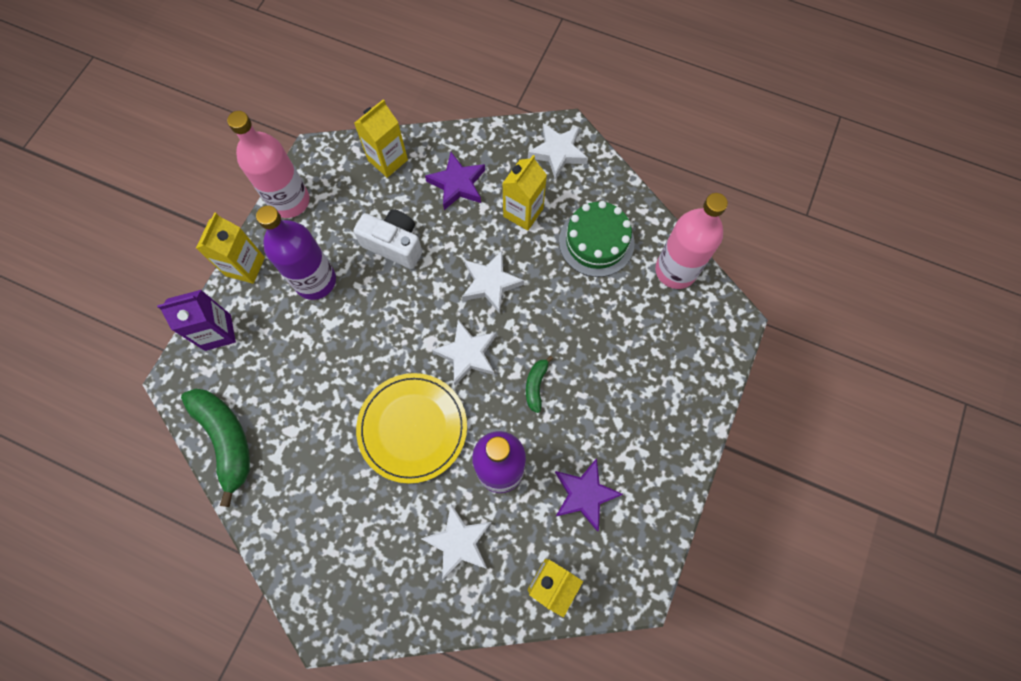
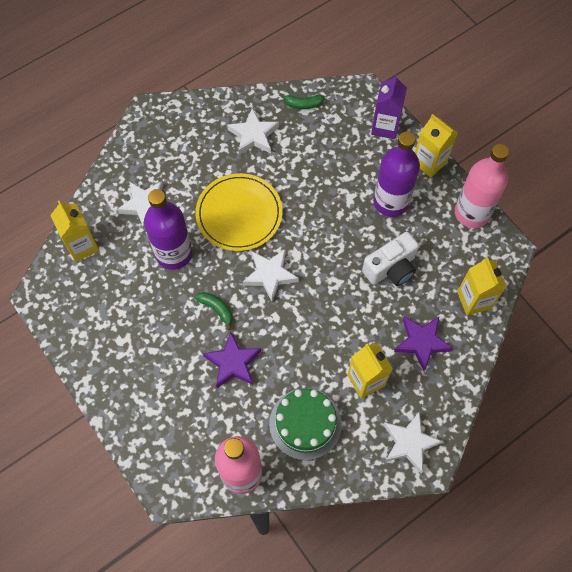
camera: 120 degrees right, 5 degrees down
(226, 440) = (302, 104): green banana -> green banana, size x0.49
(490, 283) = (317, 321): white star -> white star (253, 135)
(584, 494) = (120, 298): purple star -> purple star (233, 363)

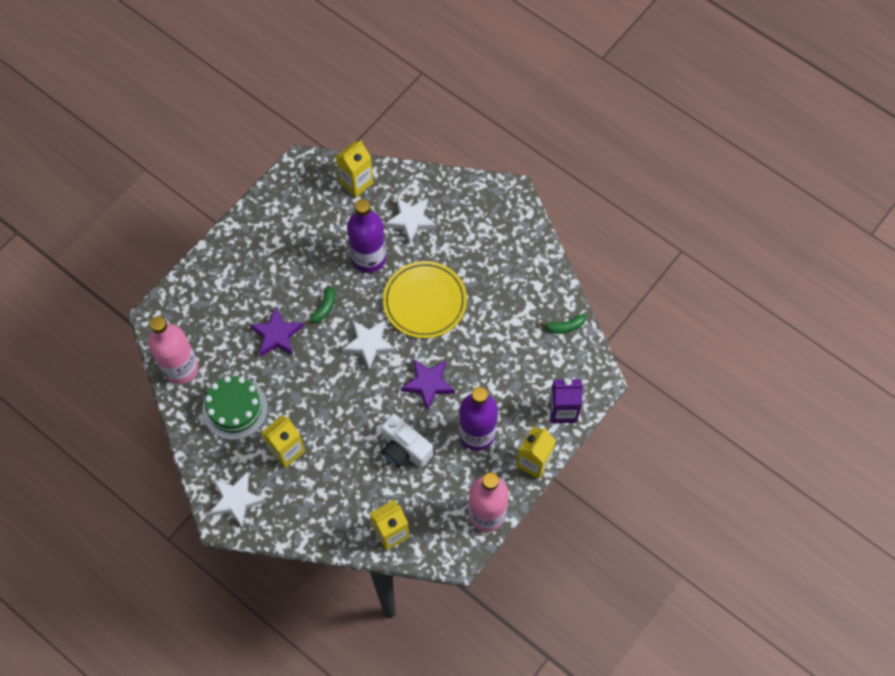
camera: 75 degrees right, 0 degrees up
(253, 135) = (514, 291): white star -> none
(302, 104) = (565, 327): green banana -> green banana turned 90 degrees counterclockwise
(421, 342) = (335, 492): purple star -> purple star (428, 384)

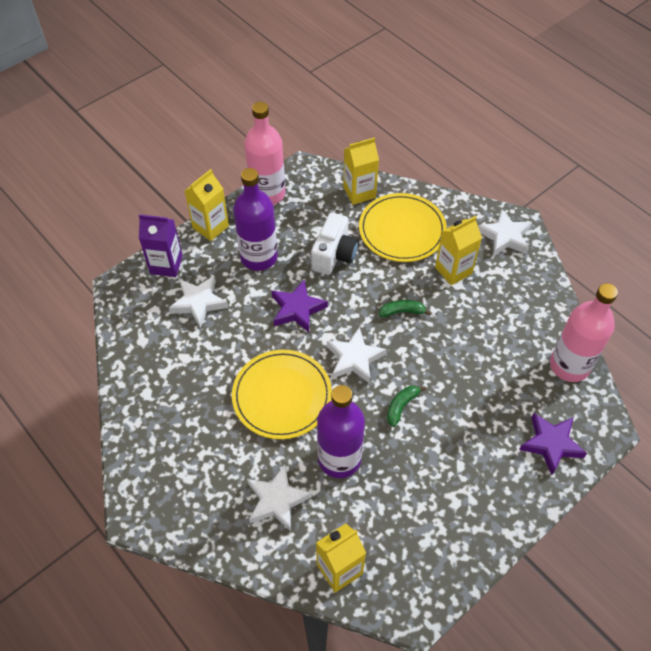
camera: 170 degrees left, 10 degrees down
(235, 408) = (507, 316): green cake -> none
(277, 335) = (459, 384): purple star -> purple star (551, 444)
(341, 491) = (402, 230): none -> yellow plate
(404, 449) = (334, 255): white camera -> white camera turned 60 degrees clockwise
(520, 376) = (199, 303): none -> white star
(565, 327) = (133, 343): green banana -> green banana (402, 312)

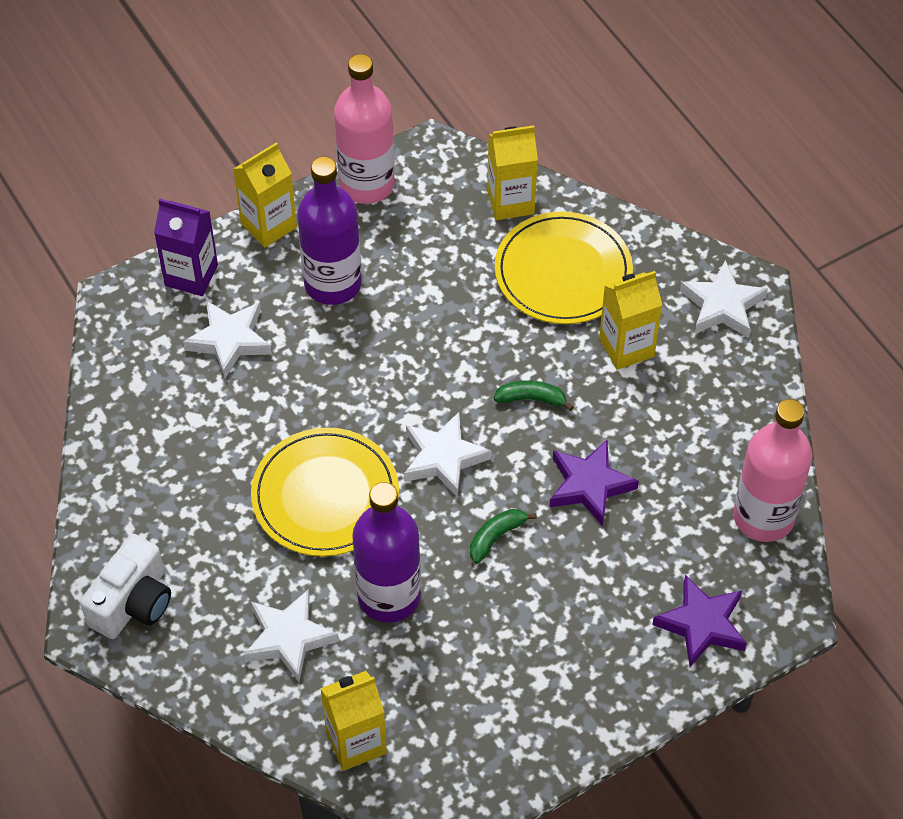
camera: 10 degrees right, 0 degrees up
(297, 309) = (374, 372): purple star -> purple star (589, 485)
(334, 255) = (449, 296): white camera -> white camera (133, 603)

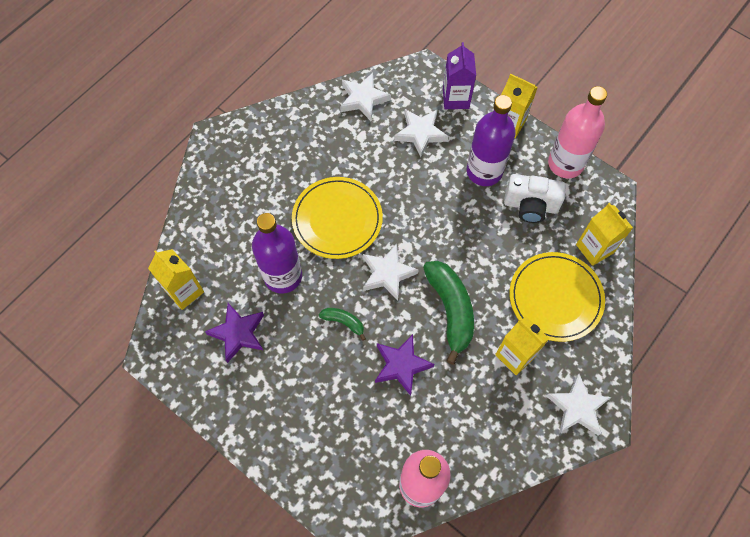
camera: 70 degrees right, 10 degrees up
(133, 603) = (235, 150): white camera -> white camera (530, 206)
(288, 638) = (239, 233): white star -> white star (363, 99)
(531, 399) = (451, 310): green banana -> green banana, size x2.04
(702, 624) = (325, 467): purple star -> purple star (238, 333)

